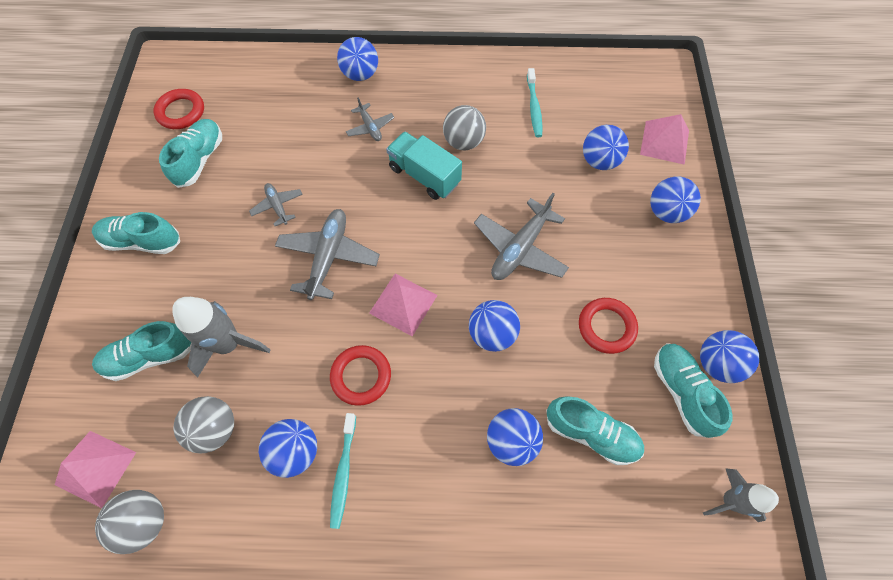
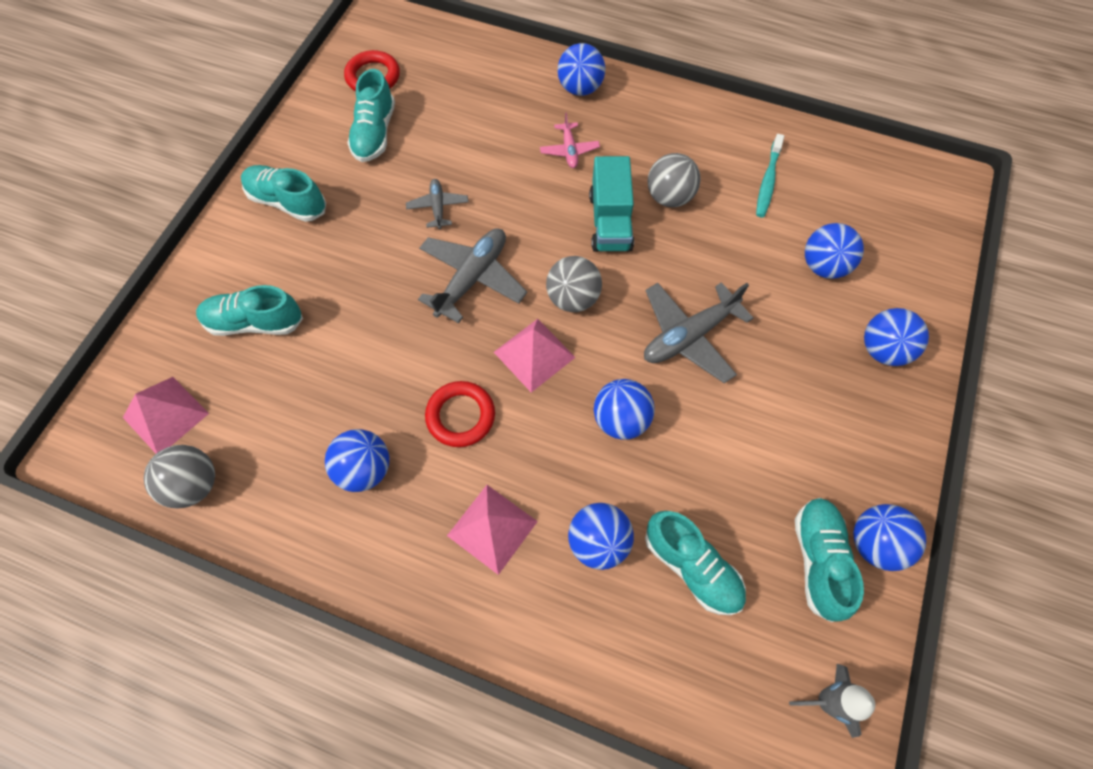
camera: 20 degrees right, 0 degrees up
(200, 160) = (374, 133): turquoise shoe -> turquoise shoe turned 150 degrees clockwise
(215, 428) = (293, 417): grey ball -> grey ball (573, 298)
(229, 344) = (337, 336): grey rocket -> none
(343, 472) = (406, 509): turquoise toothbrush -> none
(370, 127) = (569, 150): grey plane -> pink plane
(424, 175) = (610, 222): turquoise truck -> turquoise truck turned 150 degrees counterclockwise
(606, 327) = (756, 456): red ring -> none
(664, 142) = (914, 268): pink pyramid -> pink pyramid (492, 528)

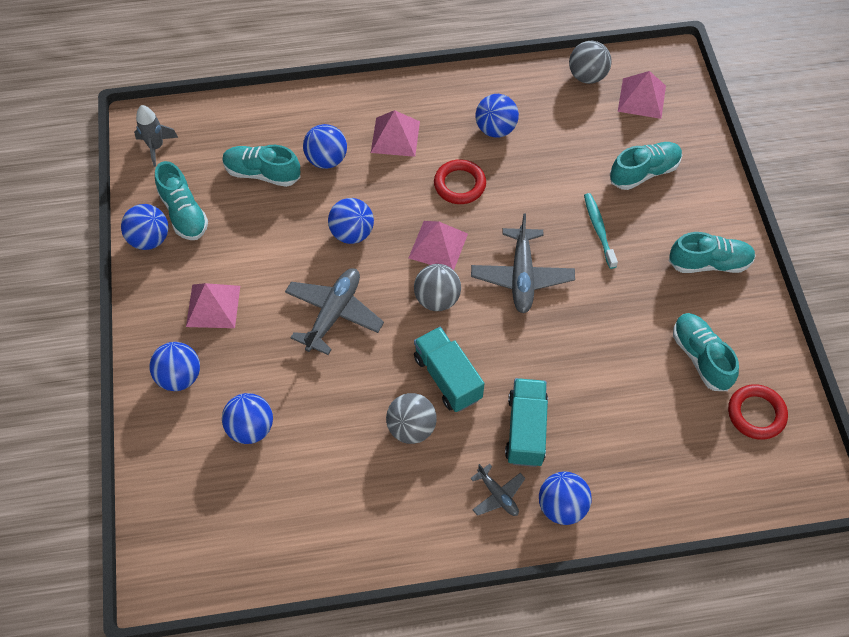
camera: 150 degrees right, 5 degrees down
(438, 207) = (592, 318): grey plane -> grey plane (497, 495)
(569, 150) = (525, 430): pink plane -> turquoise truck
(768, 181) = (332, 492): turquoise toothbrush -> turquoise toothbrush (598, 230)
(820, 411) = (213, 306): none -> pink pyramid

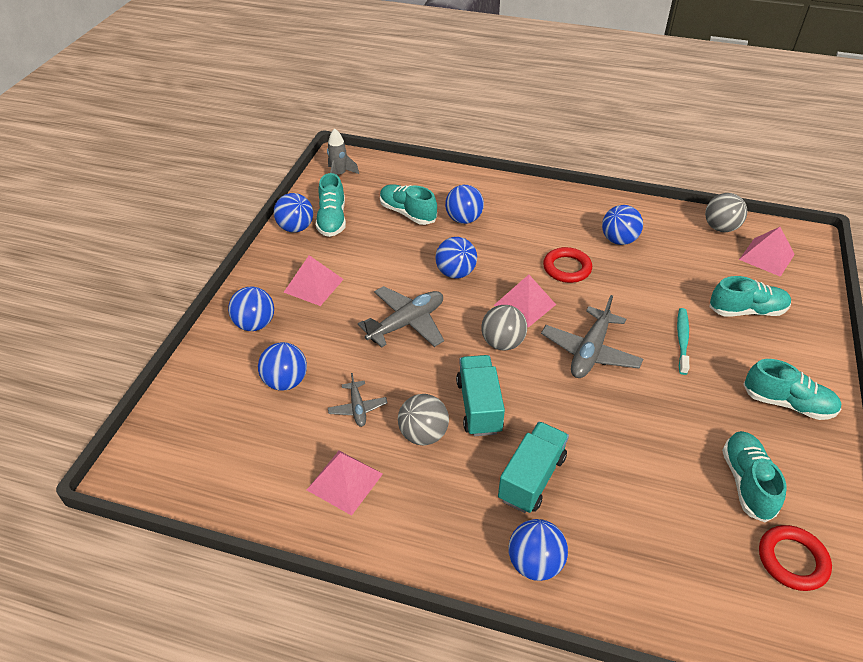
camera: 25 degrees right, 15 degrees down
(395, 136) = (529, 221): pink pyramid -> pink pyramid (345, 481)
(497, 495) = (474, 525): grey plane -> grey plane (357, 408)

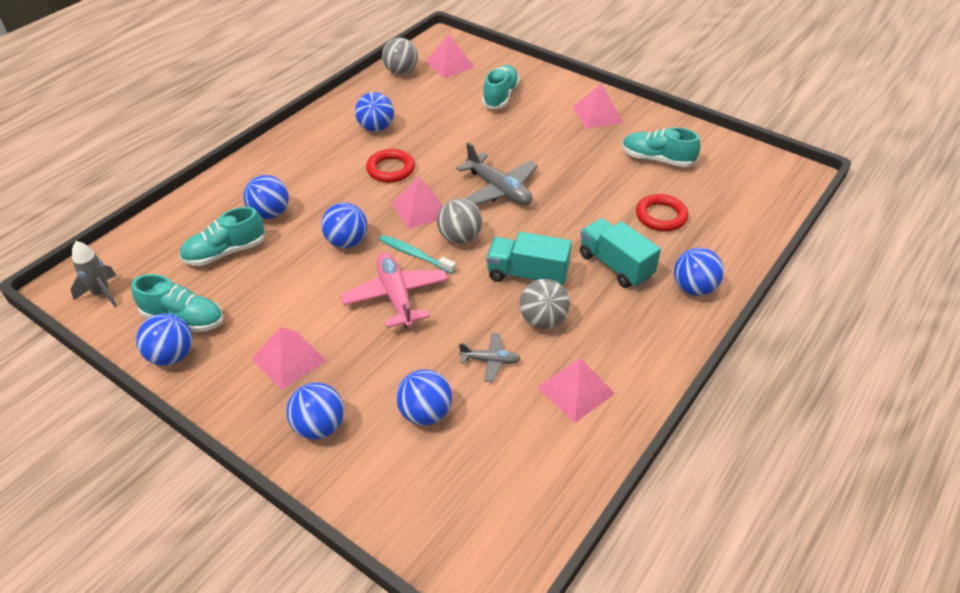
camera: 70 degrees left, 0 degrees up
(406, 323) = (396, 296): grey plane -> pink plane
(682, 340) = (513, 138): turquoise toothbrush -> turquoise toothbrush (415, 255)
(787, 403) = (597, 115): turquoise shoe -> pink pyramid
(792, 560) = (722, 165): red ring -> red ring (661, 216)

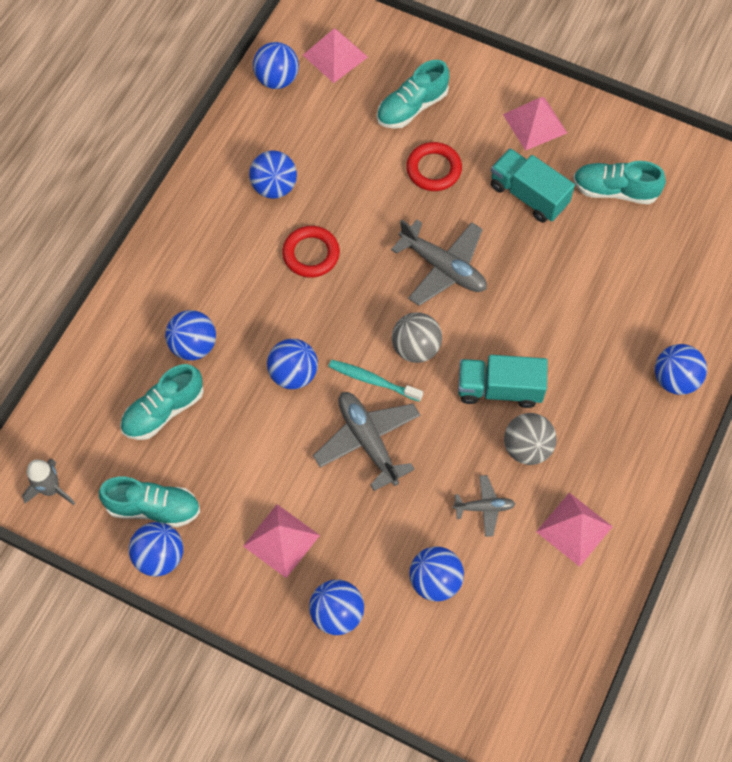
camera: 10 degrees left, 20 degrees up
(396, 296) = (368, 441): pink plane -> grey plane
(401, 72) = (277, 79): grey ball -> blue ball
(420, 209) = (362, 312): pink pyramid -> none
(500, 96) = (412, 107): turquoise shoe -> turquoise shoe turned 135 degrees counterclockwise
(615, 265) = (590, 361): turquoise truck -> turquoise truck (528, 195)
(661, 216) = (629, 280): red ring -> red ring (433, 169)

